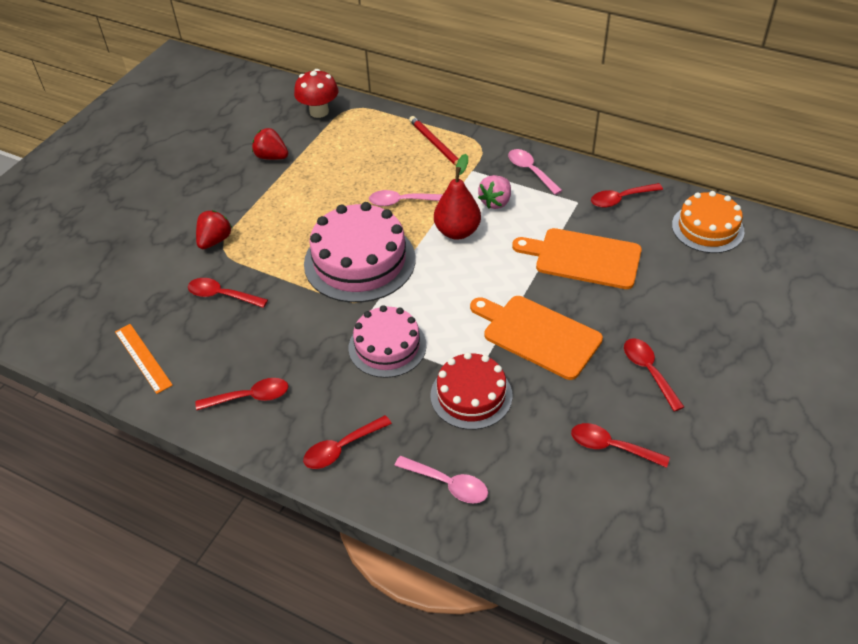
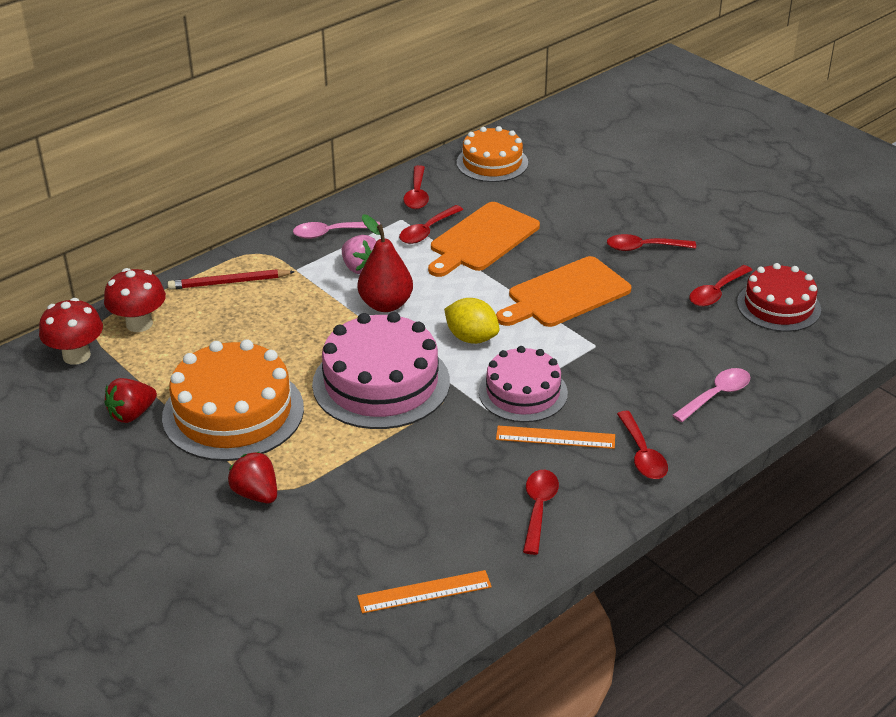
camera: 70 degrees left, 10 degrees down
(222, 295) = (361, 504): red spoon -> red spoon (427, 231)
(293, 200) = (233, 412): none -> orange cake
(339, 383) = (555, 437): none -> orange ruler
(366, 124) = (139, 324): none -> red mushroom
(401, 202) = (307, 330): pink spoon -> none
(442, 294) = (471, 338): none -> yellow lemon
(471, 395) = (618, 354): red cake -> red cake (778, 306)

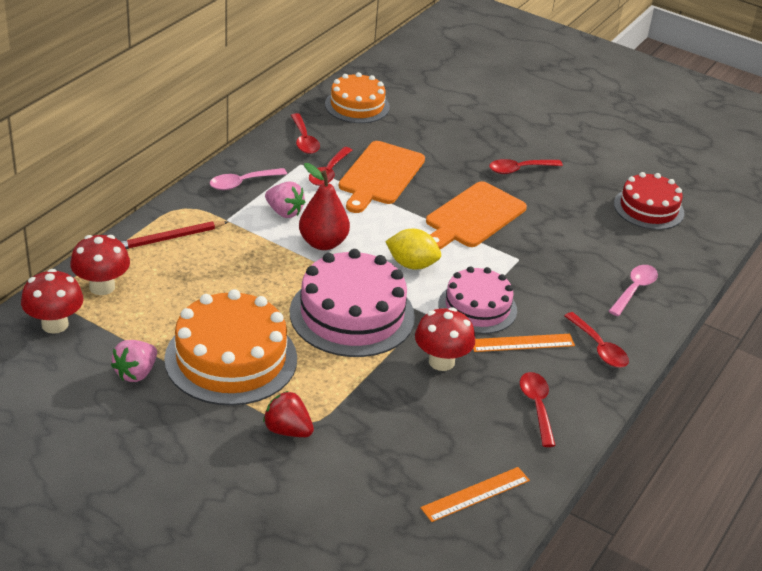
camera: 20 degrees left, 0 degrees up
(132, 414) = (136, 373): red strawberry -> pink strawberry
(454, 445) = (441, 361): none -> red mushroom
(716, 292) = (595, 202): red spoon -> none

